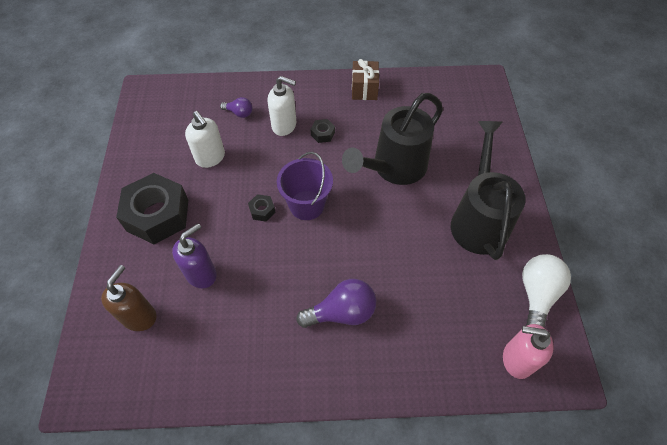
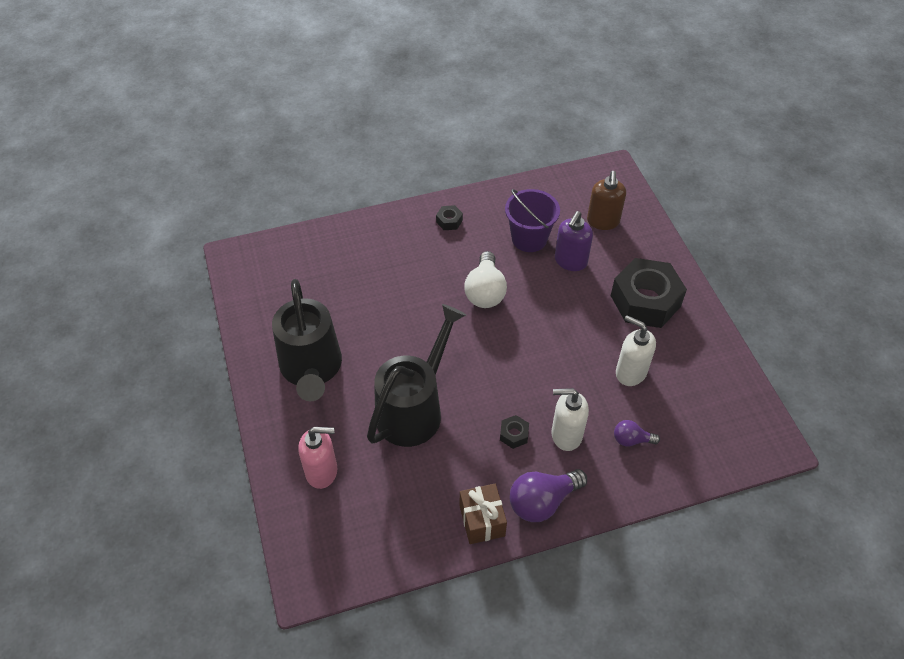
camera: 165 degrees right, 5 degrees down
(262, 210) = (543, 328): black nut -> black nut (449, 221)
(307, 205) = (499, 344): purple bucket -> purple bucket (529, 238)
(342, 312) = (432, 259): purple light bulb -> purple light bulb (542, 501)
(517, 359) = (275, 257): pink soap dispenser -> pink soap dispenser (322, 471)
(536, 295) = (254, 310): white light bulb -> white light bulb (485, 291)

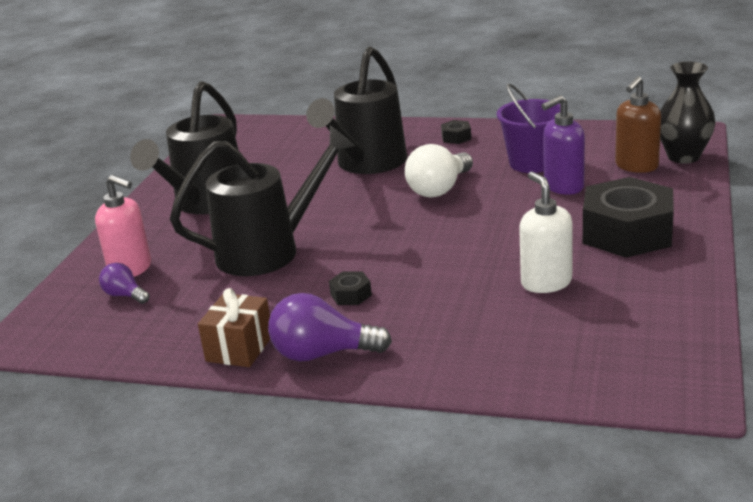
camera: 35 degrees right, 25 degrees down
(404, 277) = (366, 164): none -> black watering can
(566, 435) = (410, 310): white soap dispenser -> none
(626, 201) = (683, 156): none -> black vase
(631, 440) = (487, 335): purple light bulb -> purple light bulb (125, 295)

